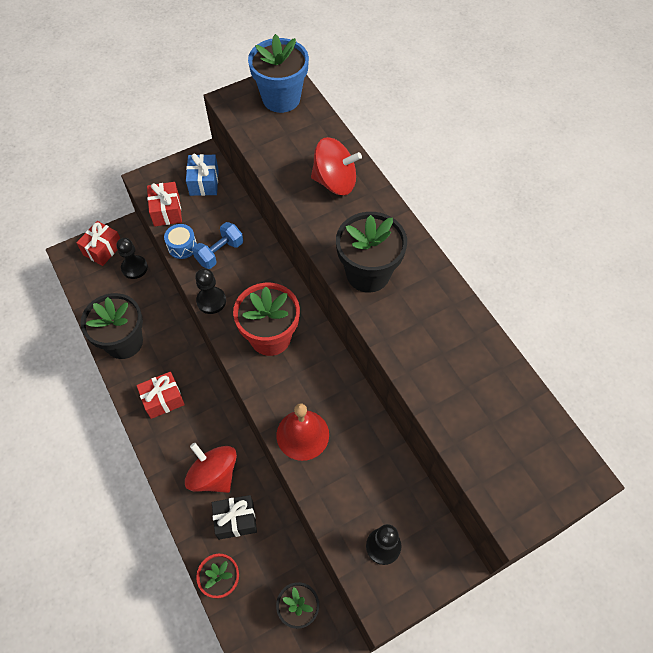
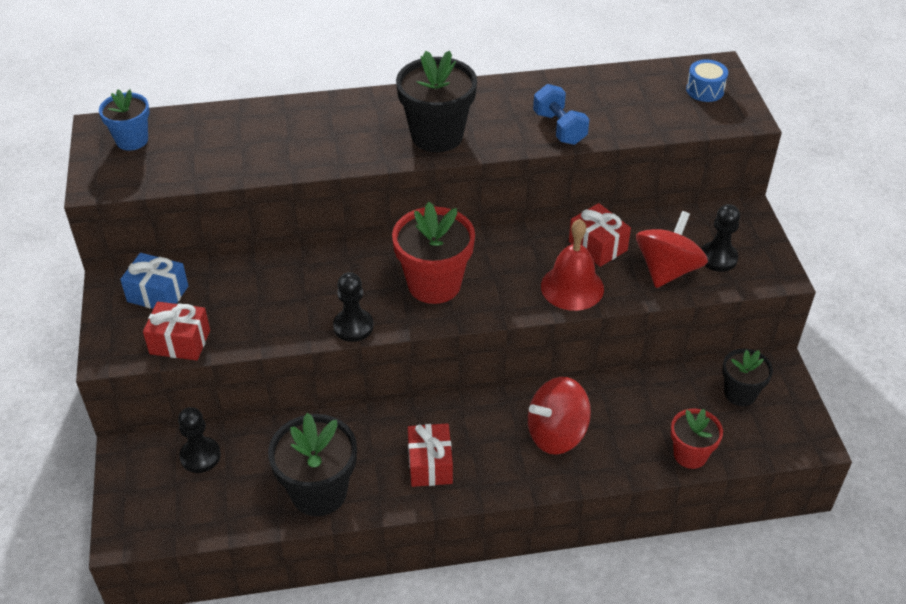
camera: 70 degrees left, 15 degrees down
(103, 249) = (142, 489): red gift -> red gift (598, 246)
(182, 246) = (250, 338): blue drum -> blue drum (705, 90)
(220, 252) = (284, 303): blue dumbbell -> blue dumbbell (559, 128)
(236, 520) = (621, 425): black gift -> none
(281, 98) = (132, 140): blue flower pot -> blue flower pot, size x0.61
(335, 182) = (296, 128): red spinning top -> red spinning top (667, 270)

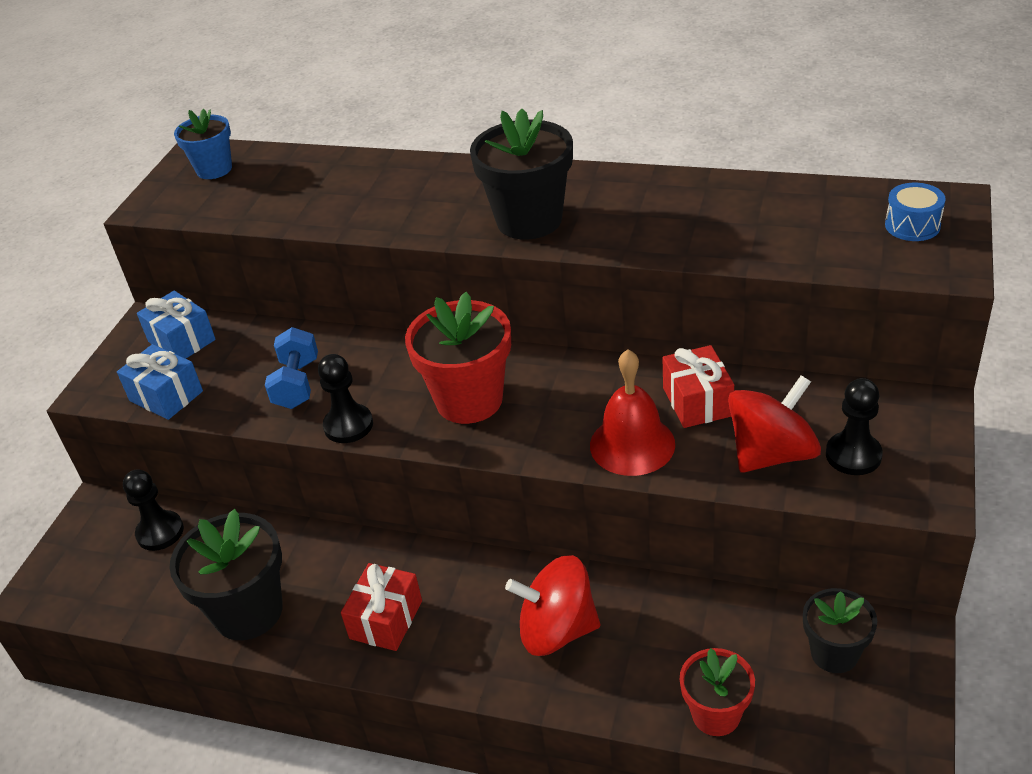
camera: 30 degrees right, 5 degrees down
(180, 342) = (166, 396): red gift -> blue gift
(559, 128) = (683, 238): blue dumbbell -> blue dumbbell (297, 384)

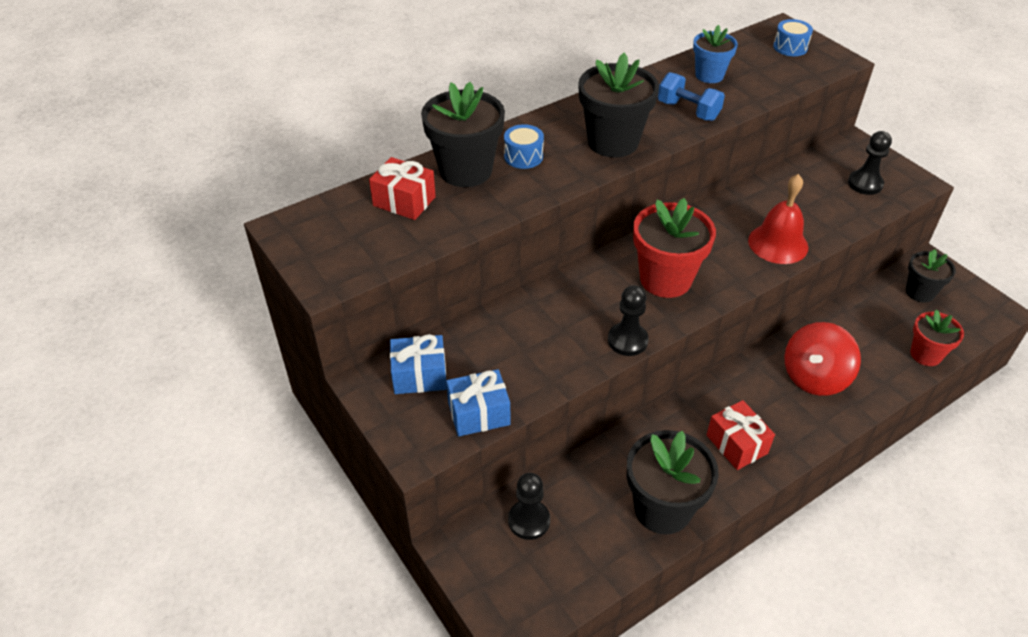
camera: 55 degrees left, 5 degrees up
(214, 169) = (328, 229): blue flower pot -> blue flower pot (709, 75)
(297, 384) = (552, 342): blue dumbbell -> blue dumbbell (688, 111)
(373, 178) = (465, 170): none -> black flower pot
(435, 191) = (523, 156): none -> blue drum
(697, 402) = (768, 203): red gift -> red gift (404, 201)
(771, 453) = (837, 205): red spinning top -> none

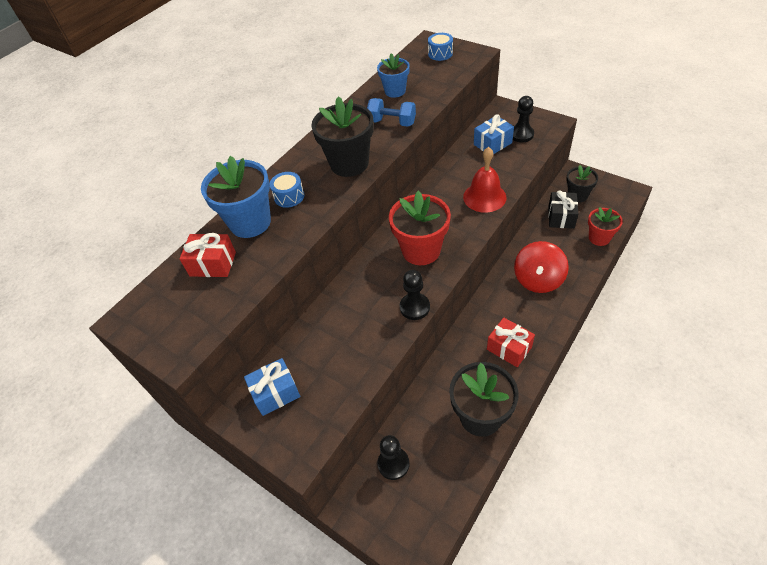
camera: 15 degrees left, 5 degrees up
(465, 170) = (250, 222): black flower pot -> blue flower pot
(479, 413) = (332, 406): blue gift -> blue gift (492, 144)
(883, 311) = (561, 217): none -> black gift

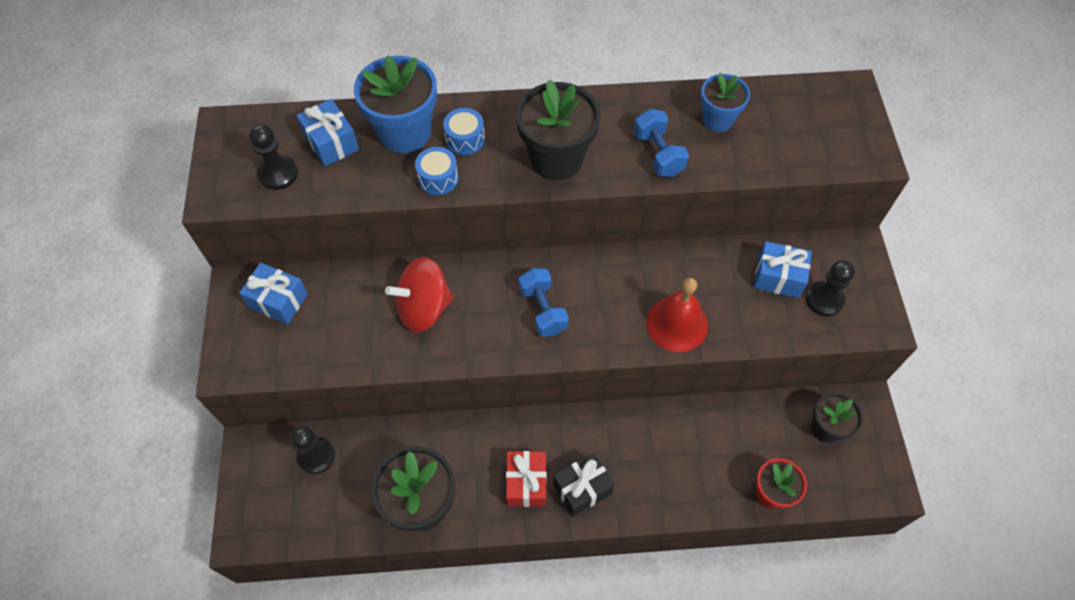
camera: 45 degrees right, 10 degrees up
(213, 264) = (331, 142): red gift -> blue gift
(414, 307) = (461, 354): black pawn -> black pawn (278, 174)
(421, 250) = (543, 310): red flower pot -> blue dumbbell
(440, 53) = (835, 119): blue drum -> blue drum (438, 178)
(538, 280) = (647, 459): red spinning top -> red spinning top (423, 308)
(561, 217) = (771, 429): black gift -> black gift (582, 489)

